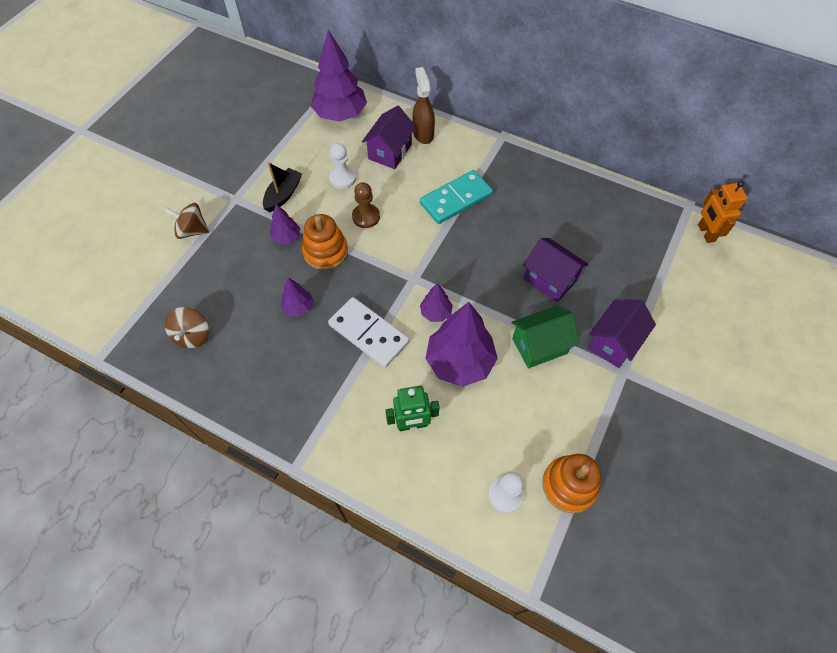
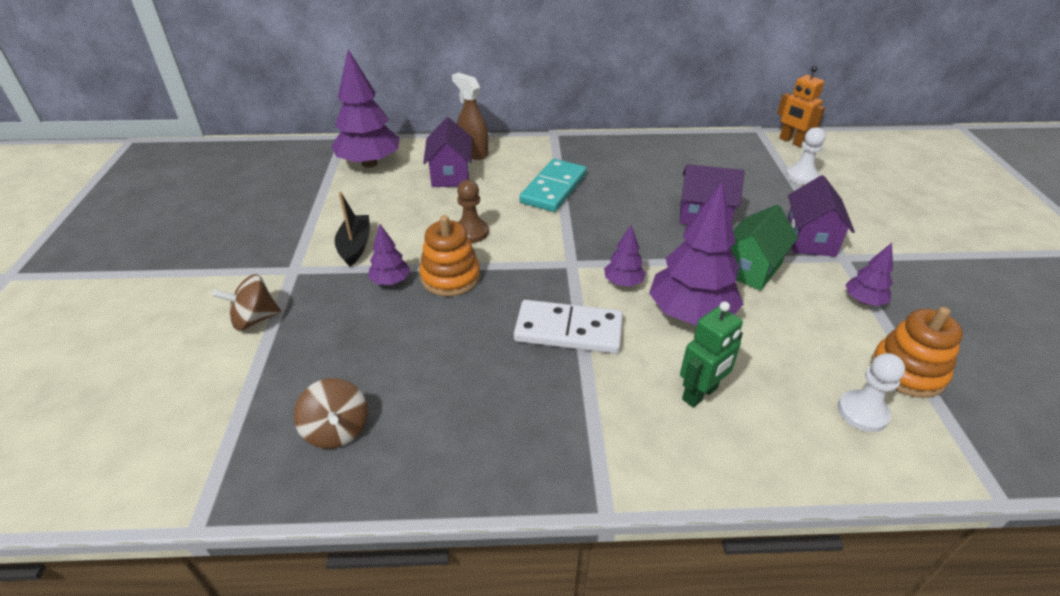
camera: 30 degrees left, 20 degrees down
(298, 307) = (461, 340): purple tree -> purple tree (863, 301)
(342, 178) = (416, 210): white pawn -> white pawn (801, 176)

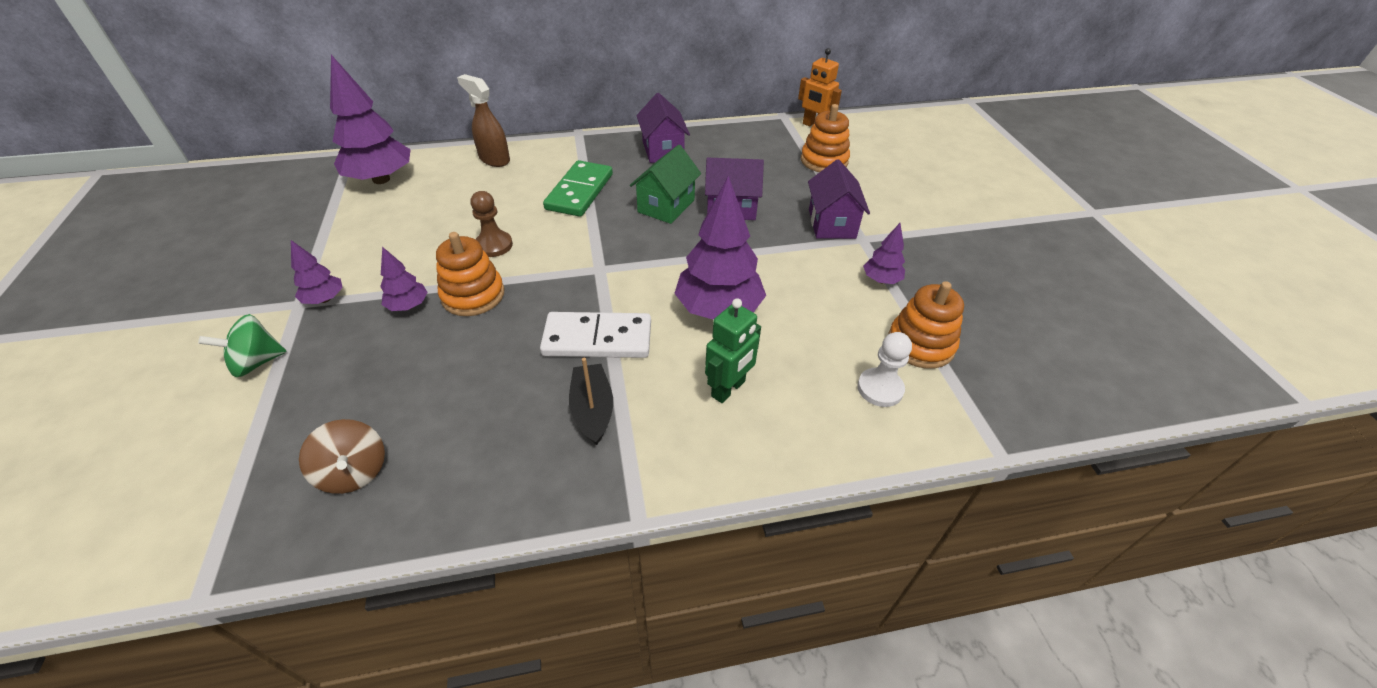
camera: 10 degrees left, 5 degrees up
(254, 319) = (257, 362): brown spinning top -> green spinning top
(355, 246) = (368, 271): black boat -> black boat (592, 410)
(450, 175) = (470, 185): purple house -> purple house (663, 150)
(554, 188) = (580, 192): turquoise domino -> green domino
(623, 283) = (652, 284): purple tree -> purple tree (325, 299)
(750, 268) = (776, 258): green house -> green house (666, 206)
(801, 176) = (824, 161): white pawn -> orange stacking toy

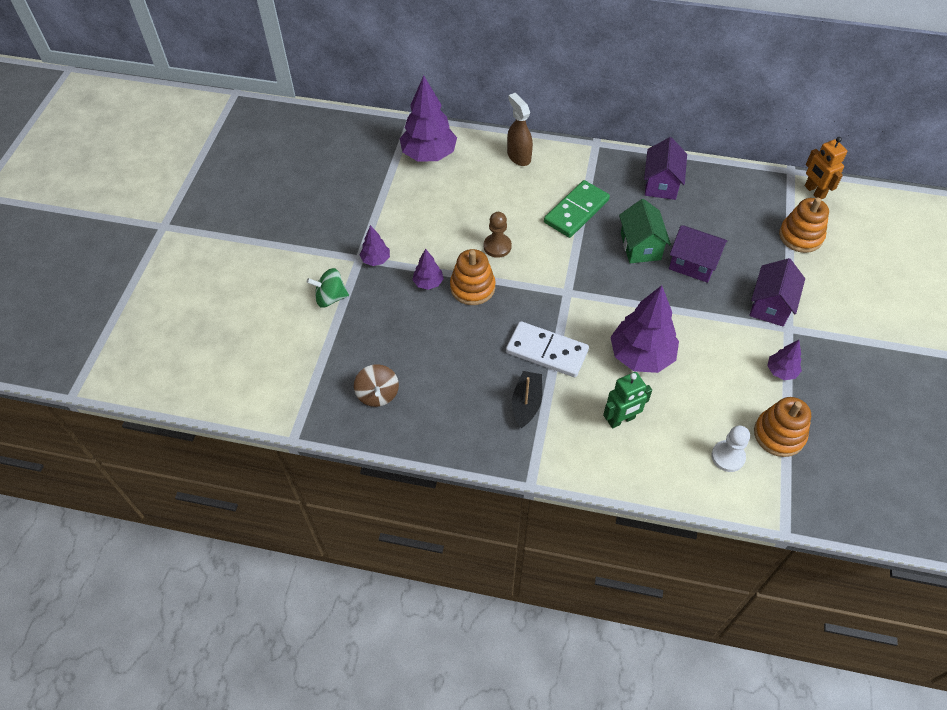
camera: 25 degrees right, 10 degrees up
(666, 206) = (640, 246): green house -> green house turned 60 degrees counterclockwise

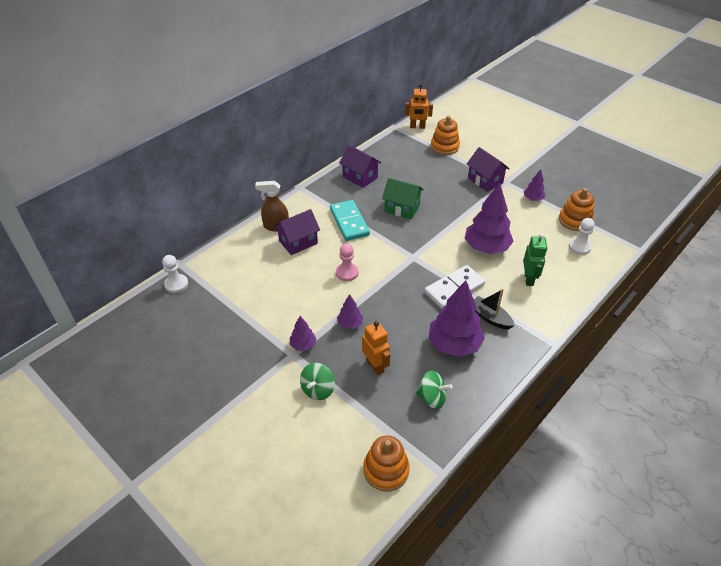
camera: 60 degrees left, 10 degrees down
(378, 394) = (432, 398): brown spinning top -> green spinning top
(384, 130) = (176, 284): none -> white pawn
(388, 329) = (375, 366): none -> orange robot
(429, 155) = (228, 270): purple tree -> purple tree (454, 344)
(472, 287) = (373, 301): orange stacking toy -> orange stacking toy (386, 470)
(497, 246) = (347, 273): brown pawn -> pink pawn
(576, 211) = (349, 222): green domino -> turquoise domino
(693, 264) = (433, 194): purple house -> purple house (298, 242)

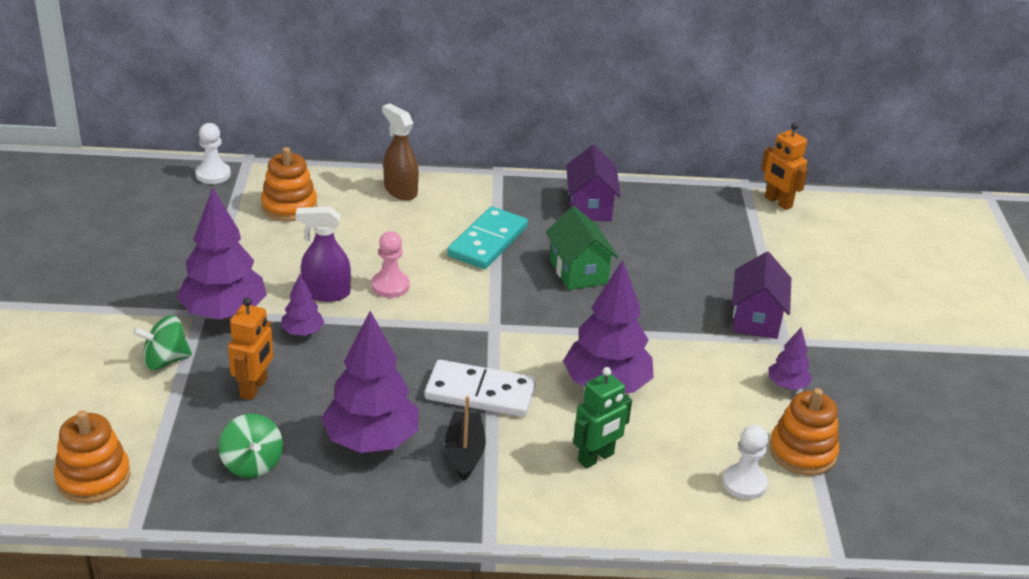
camera: 45 degrees right, 10 degrees down
(298, 242) = (395, 221): purple house -> none
(303, 345) = (224, 313): purple tree -> purple tree, size x2.04
(328, 298) = (326, 293): none -> purple spray bottle
(444, 146) = (774, 246): orange stacking toy -> orange stacking toy (289, 206)

